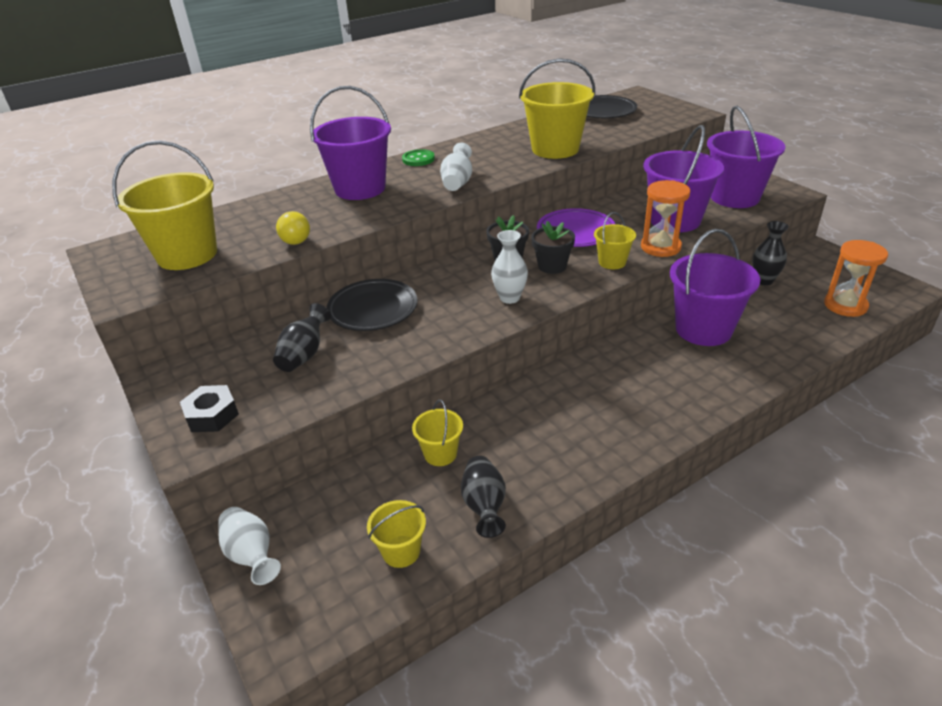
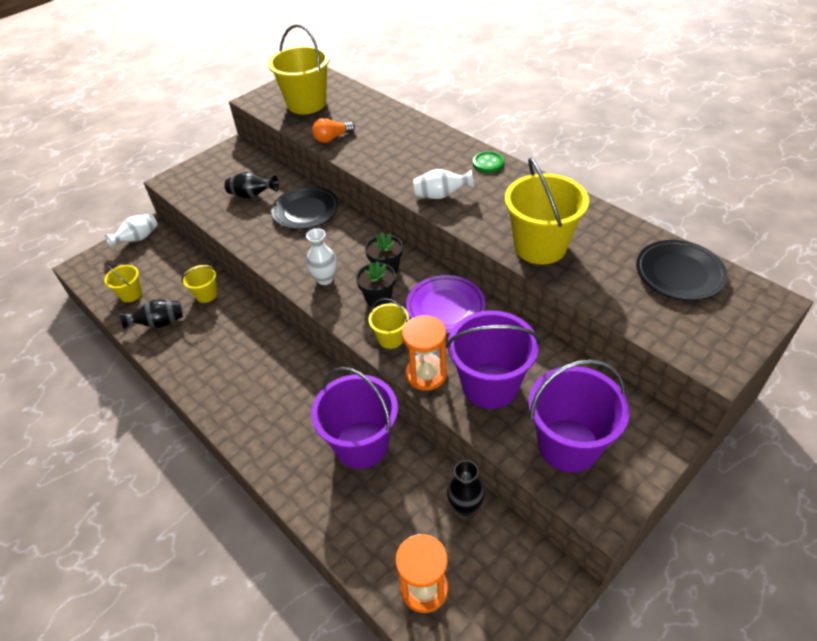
camera: 80 degrees right, 10 degrees up
(212, 415) = (197, 178): black nut -> none
(295, 238) = (332, 138): yellow light bulb -> orange light bulb
(360, 188) = (419, 146): purple bucket -> none

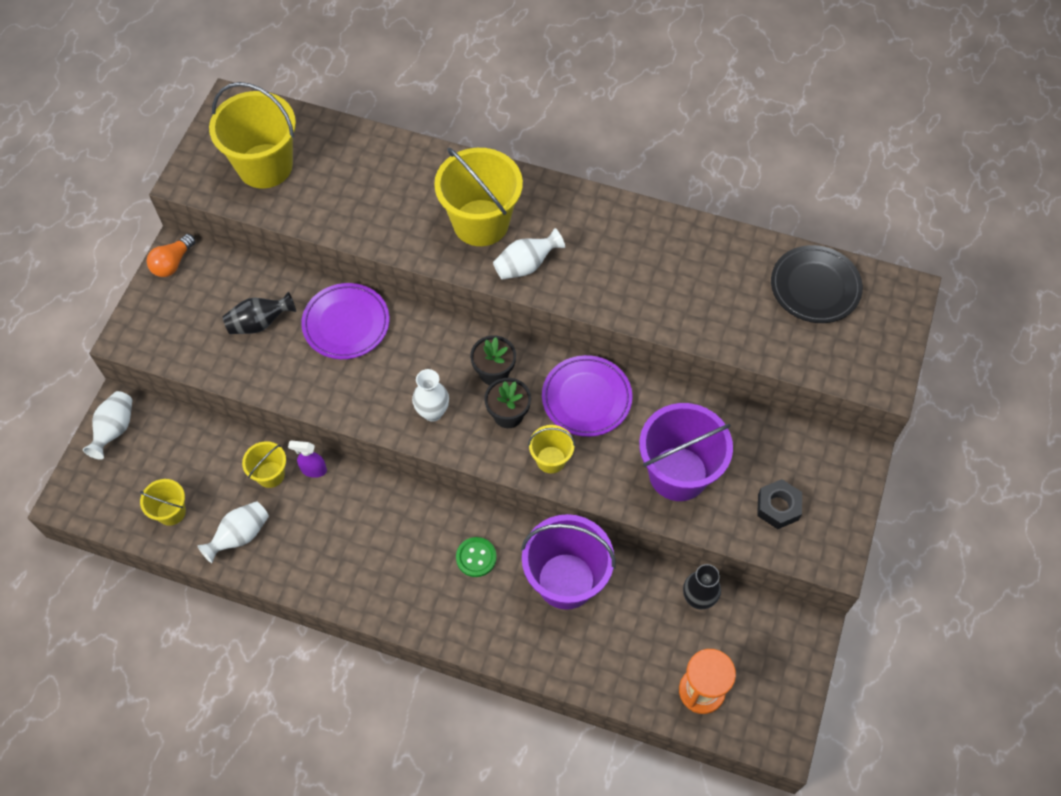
camera: 30 degrees left, 15 degrees up
(159, 323) = (240, 536): black vase -> white vase
(235, 301) = (313, 470): none -> purple spray bottle
(305, 211) = (346, 324): black plate -> purple plate
(332, 138) = (339, 217): orange light bulb -> orange light bulb (173, 263)
(426, 374) = (610, 487): orange hourglass -> none
(488, 163) = (553, 197): green button -> green button (476, 557)
(540, 246) = (668, 301): yellow bucket -> yellow bucket (481, 223)
(568, 445) = (778, 507): purple bucket -> black nut

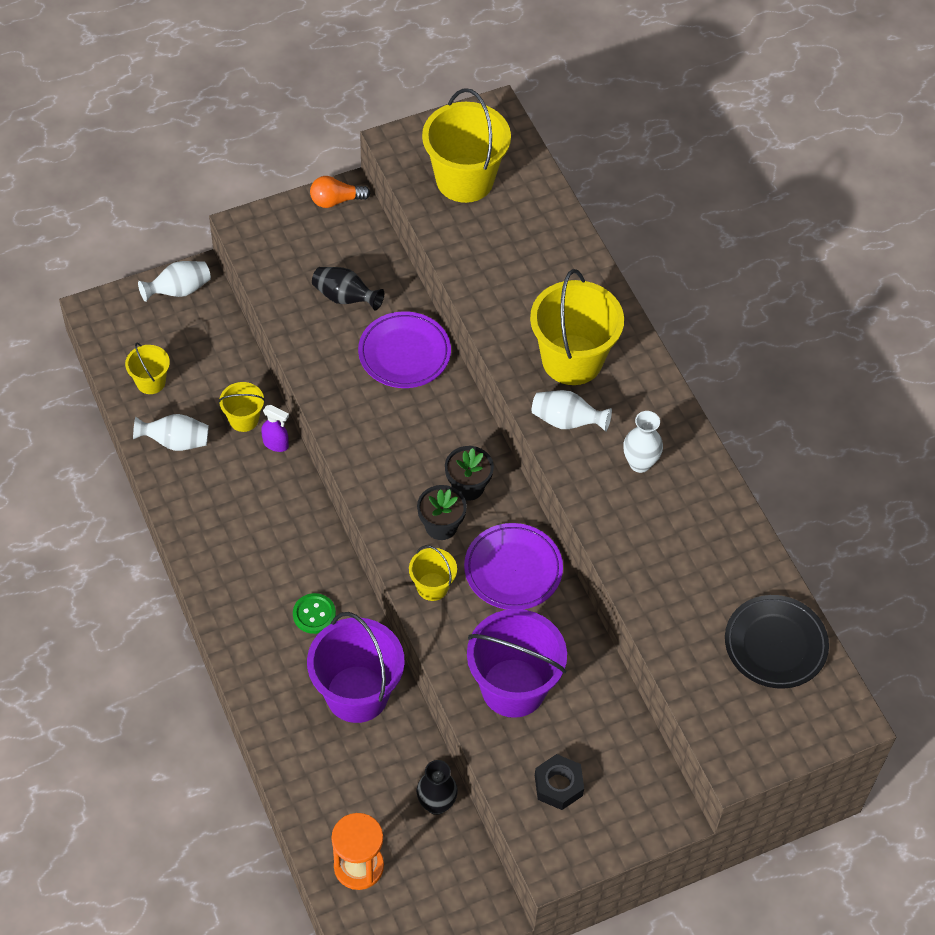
camera: 45 degrees right, 5 degrees down
(313, 470) = (276, 444): purple spray bottle -> purple spray bottle turned 150 degrees clockwise
(432, 412) = (389, 473): white vase -> white vase (640, 463)

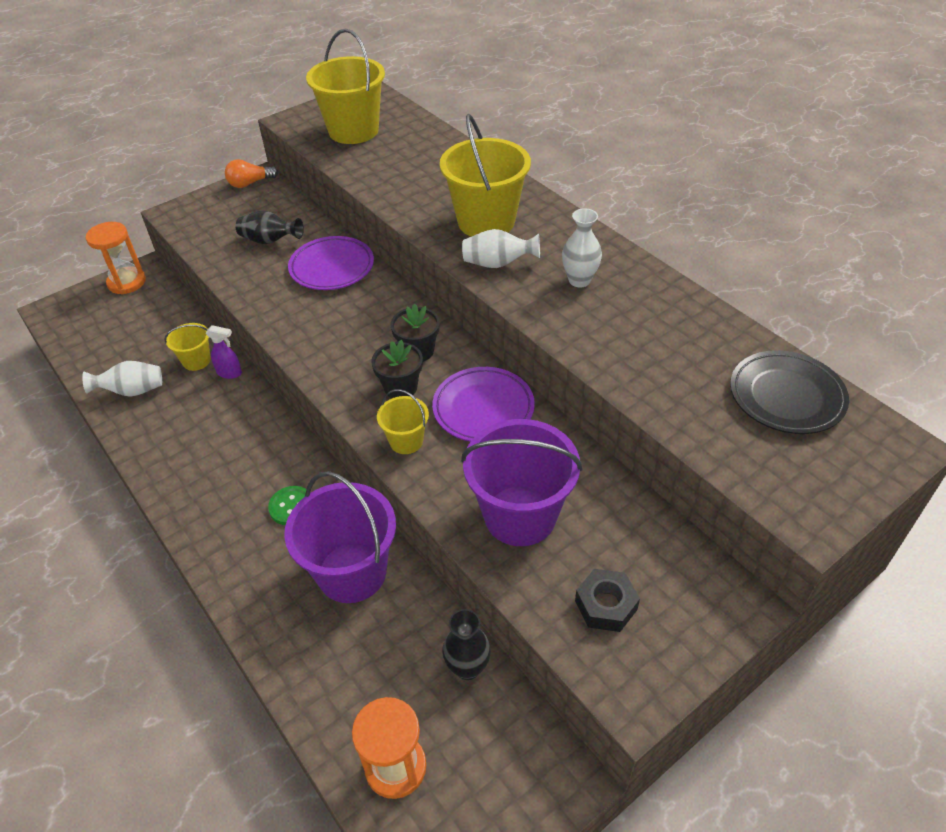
camera: 10 degrees left, 10 degrees down
(151, 382) = (105, 351): yellow bucket -> none
(179, 290) = (127, 282): white vase -> orange hourglass

